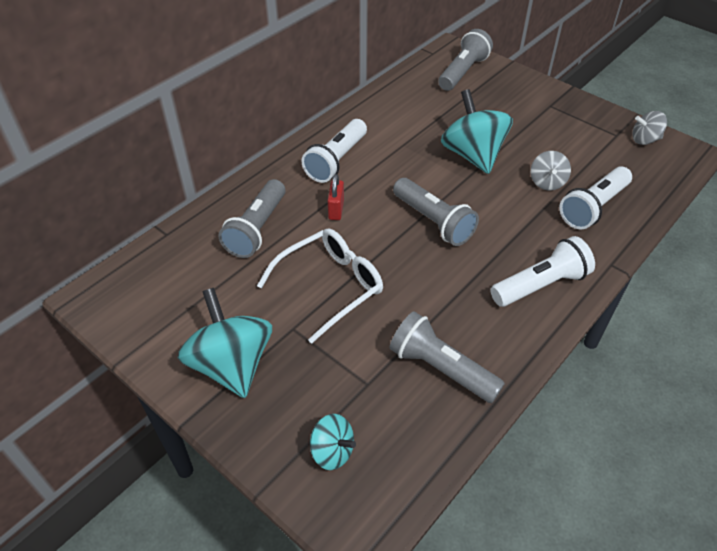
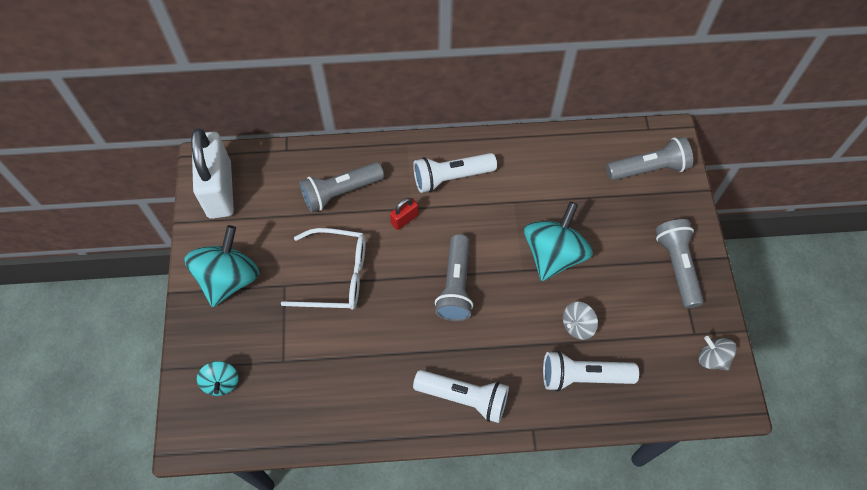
camera: 45 degrees right, 15 degrees up
(134, 306) = (220, 190): none -> white padlock
(441, 368) = (333, 392): grey flashlight -> grey flashlight (677, 266)

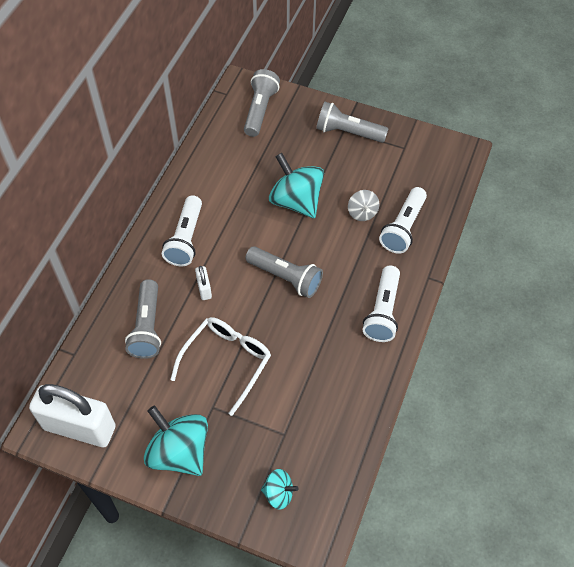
camera: 65 degrees left, 5 degrees down
(404, 219) = (204, 289): red padlock -> white padlock
(464, 398) = (382, 312): white flashlight -> white flashlight turned 150 degrees clockwise
(712, 358) = (427, 147): grey spinning top -> none

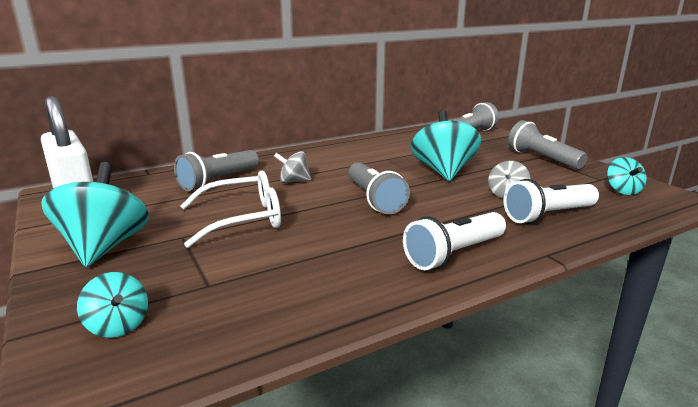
camera: 40 degrees right, 35 degrees down
(185, 239) = (320, 159): white flashlight -> none
(204, 289) = (293, 181): white padlock -> grey spinning top
(426, 159) = (622, 190): none -> turquoise spinning top

